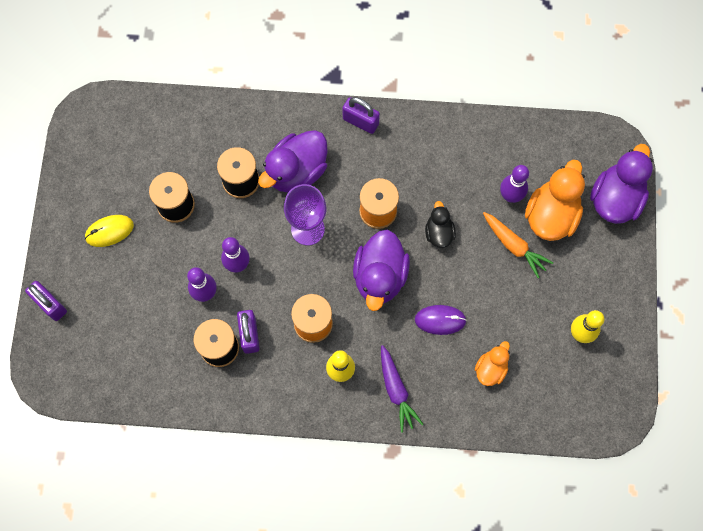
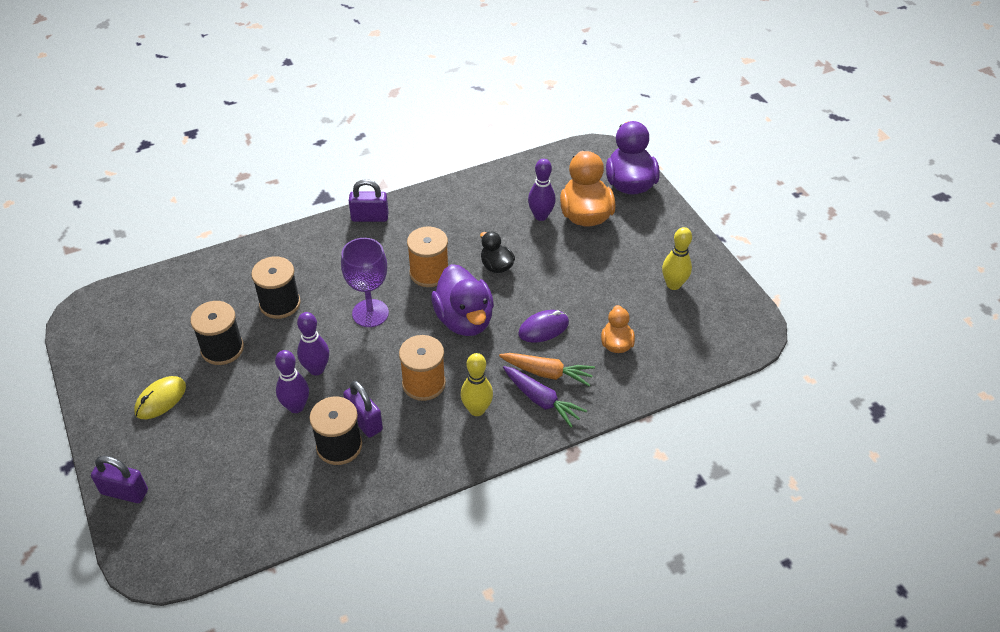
camera: 30 degrees left, 25 degrees down
(296, 171) = (331, 275): purple duck -> none
(514, 246) = (569, 248): orange carrot -> orange carrot (547, 373)

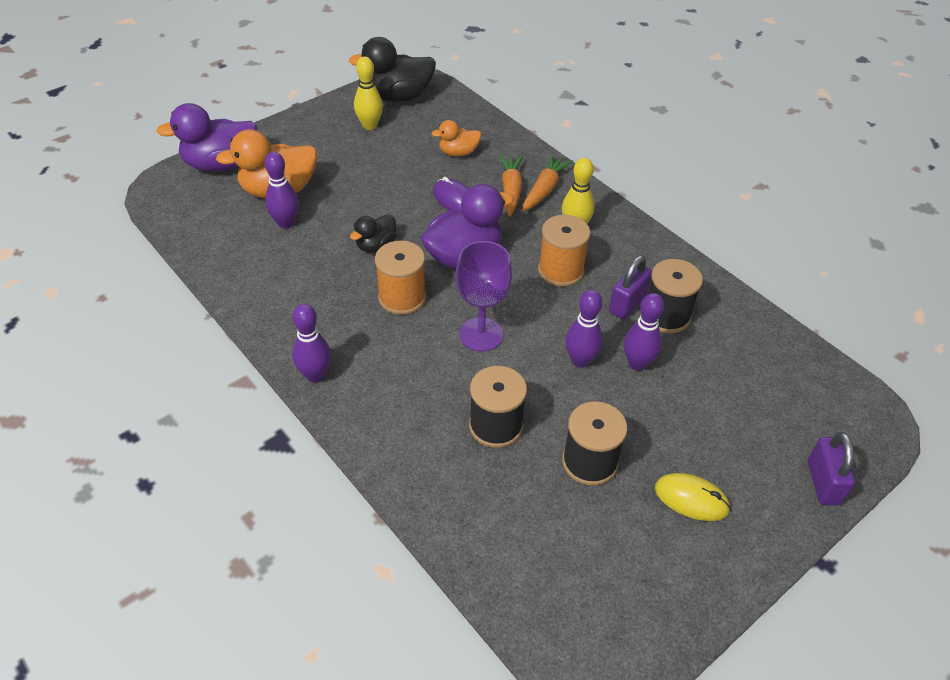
camera: 105 degrees left, 0 degrees up
(370, 217) = (315, 375): purple padlock -> purple bowling pin
(541, 400) = (544, 189): purple carrot -> orange carrot
(723, 313) = (398, 96): none -> black duck

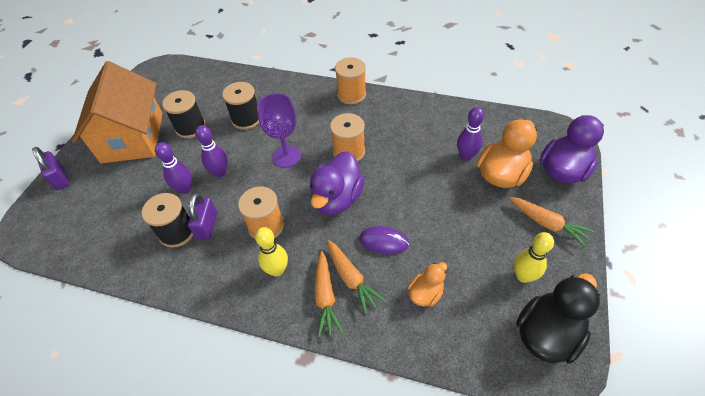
camera: 150 degrees right, 5 degrees up
(300, 141) = (547, 224): none -> orange carrot
(315, 375) = (351, 94): purple bowling pin -> orange spool
(376, 245) = (397, 174): black duck -> none
(691, 499) = (133, 137): yellow mouse -> orange house

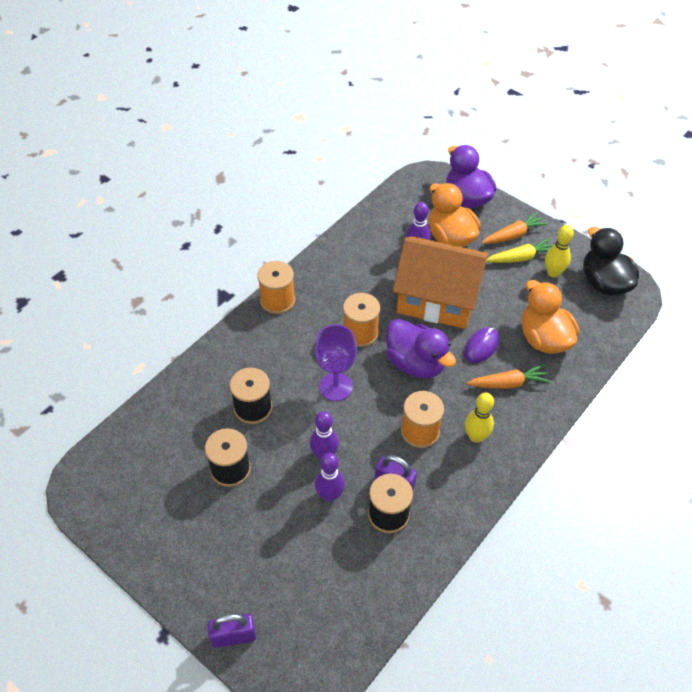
camera: 70 degrees left, 0 degrees up
(133, 137) = (207, 538): orange house -> orange house (437, 298)
(325, 297) = (519, 408): orange carrot -> none
(425, 293) = (543, 338): orange duck -> orange duck, size x1.81
(521, 240) = (521, 258): none -> yellow carrot

